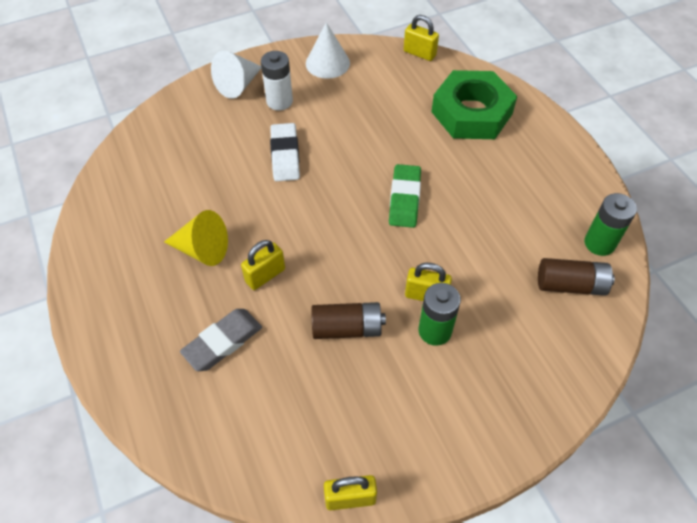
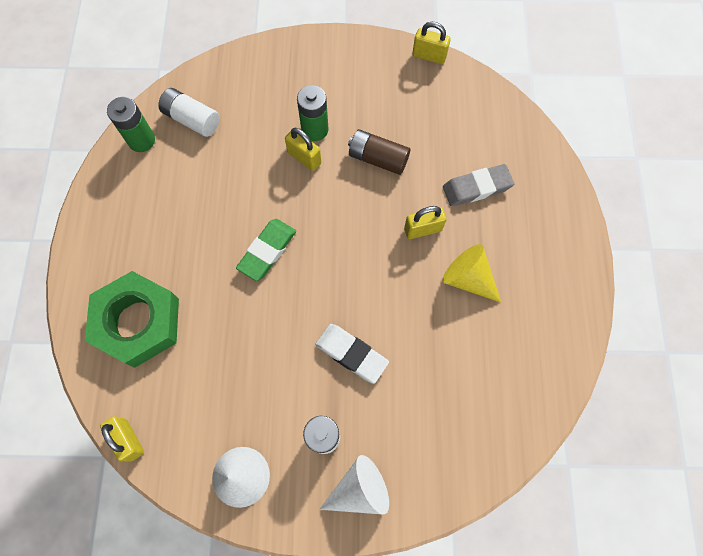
camera: 155 degrees left, 15 degrees up
(285, 155) = (351, 354): white eraser -> white eraser turned 75 degrees counterclockwise
(570, 285) = (192, 119): brown battery -> white battery

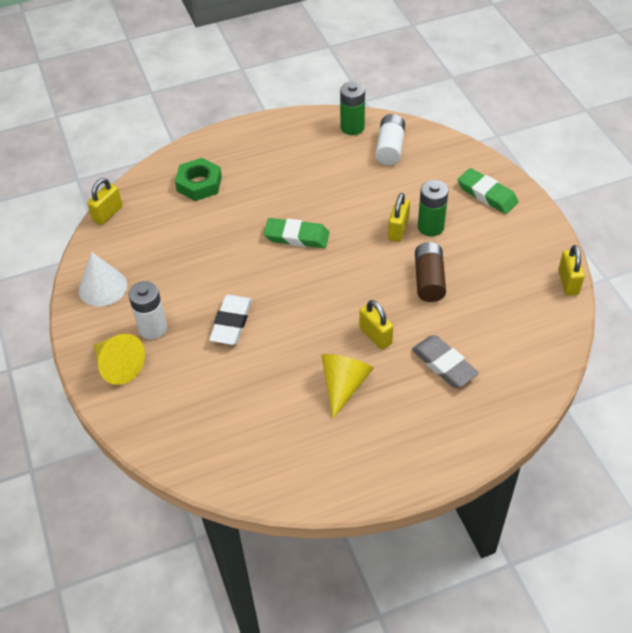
camera: 70 degrees right, 20 degrees down
(138, 322) = (199, 184): green nut -> green nut, size x0.63
(298, 67) = (487, 194): none -> green eraser
(359, 489) = (118, 366): white cone -> yellow cone

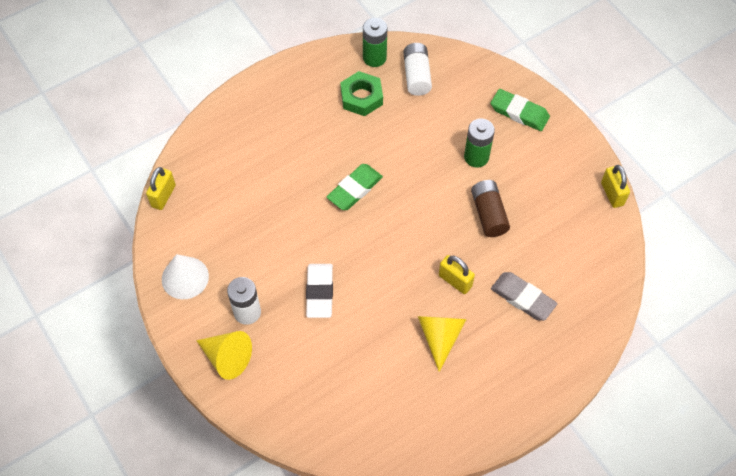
camera: 15 degrees left, 10 degrees up
(199, 184) = (243, 147): green nut -> green nut (361, 97)
(297, 236) = (354, 189): green eraser -> green eraser turned 45 degrees counterclockwise
(398, 230) = (447, 165): yellow padlock -> none

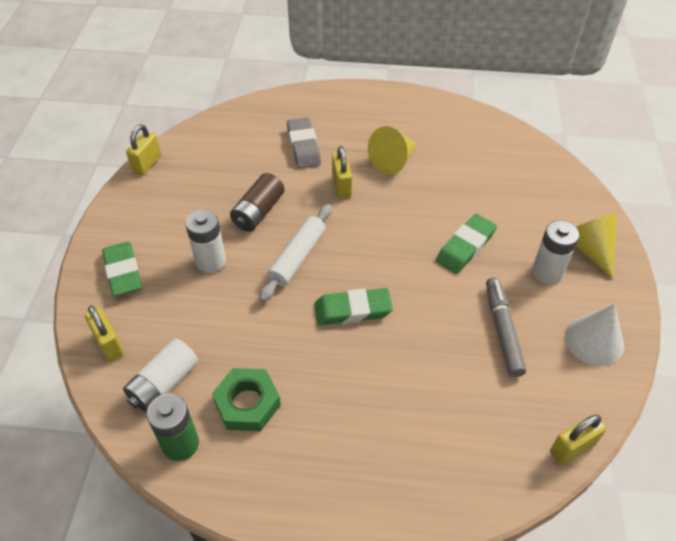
camera: 140 degrees left, 10 degrees down
(249, 242) = (502, 331): none -> grey marker
(319, 292) = (465, 247): white eraser -> green eraser
(425, 200) = (297, 257): none -> white rolling pin
(471, 72) = (109, 344): none -> yellow padlock
(476, 157) = (211, 261): green battery -> white battery

